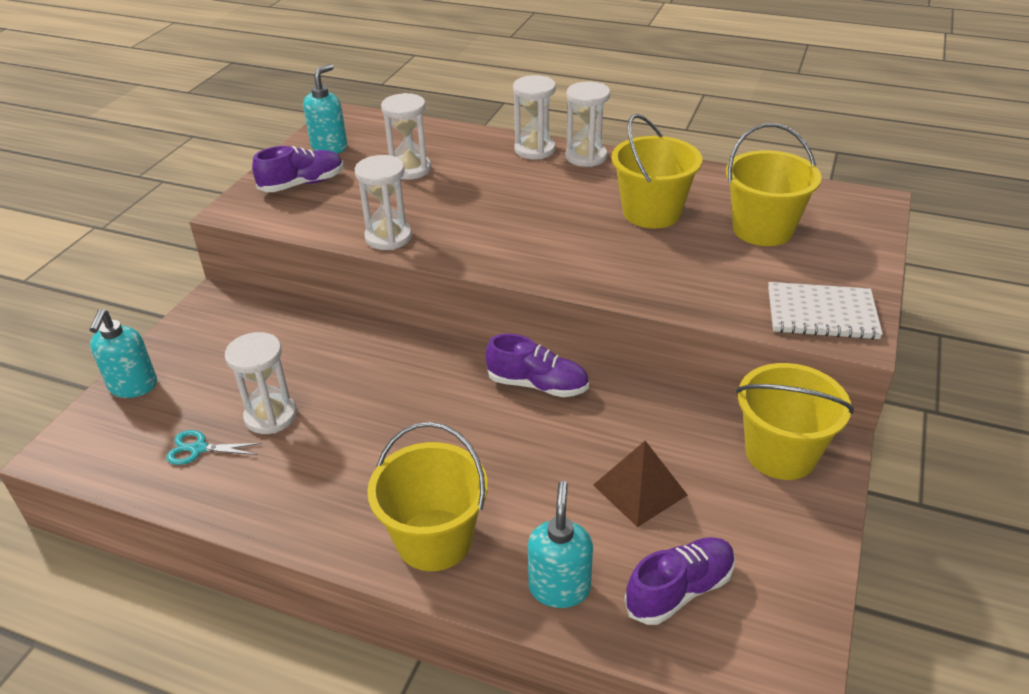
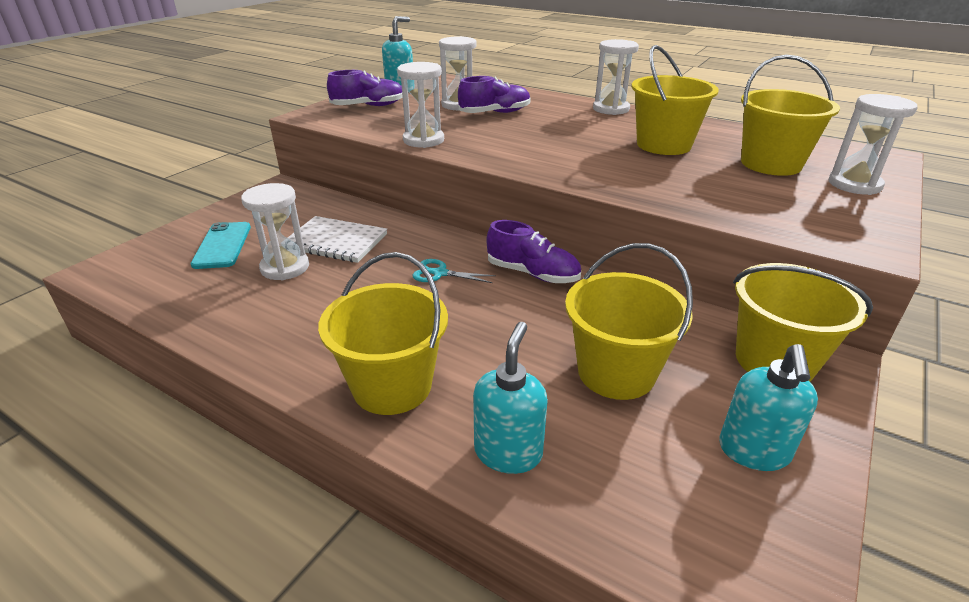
camera: 10 degrees right, 5 degrees down
(133, 386) = (184, 234): turquoise soap dispenser -> turquoise soap dispenser (754, 451)
(186, 396) = (222, 245): none -> turquoise phone
(199, 449) = (212, 283): turquoise scissors -> turquoise scissors (440, 273)
(534, 150) = (567, 102): white hourglass -> white hourglass (854, 184)
(640, 490) = (616, 372): brown pyramid -> yellow bucket
(679, 590) = (644, 477): purple shoe -> purple shoe (495, 113)
(821, 313) = (832, 227): white notebook -> white notebook (335, 241)

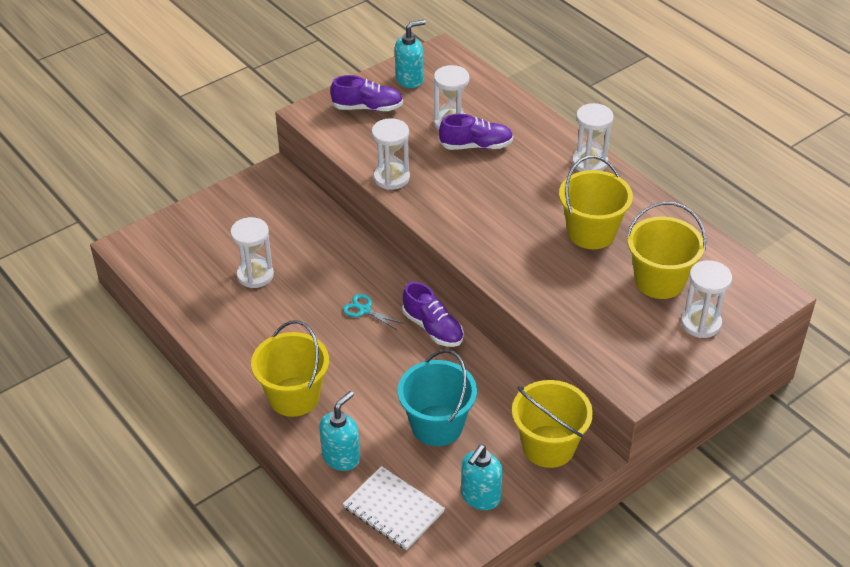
camera: 20 degrees right, 10 degrees up
(222, 245) = (215, 239): turquoise phone -> none
(335, 241) = (300, 255): white notebook -> white notebook (393, 509)
(616, 372) = (437, 425): yellow bucket -> turquoise bucket

